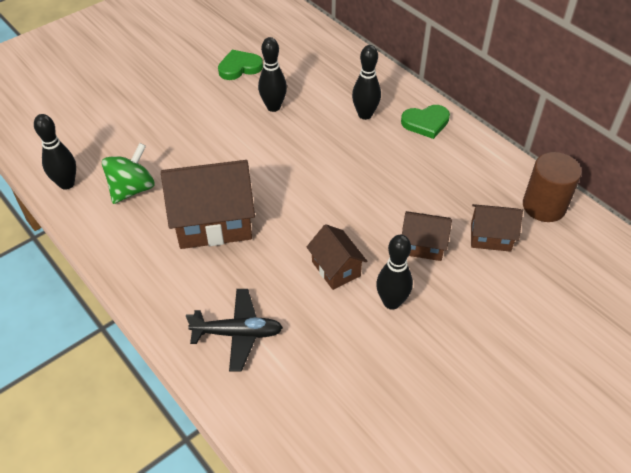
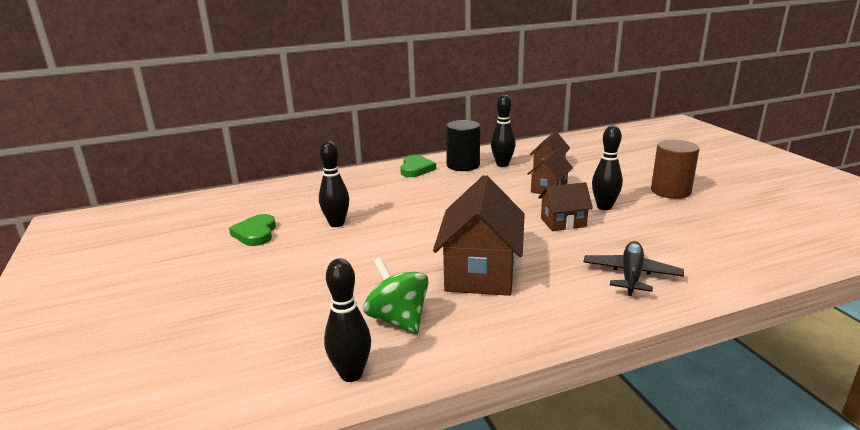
camera: 70 degrees left, 25 degrees down
(365, 115) = (386, 188): black bowling pin -> black bowling pin (502, 164)
(457, 158) = (463, 165): none -> black cylinder
(544, 206) = (526, 150): brown cylinder -> brown cylinder (670, 191)

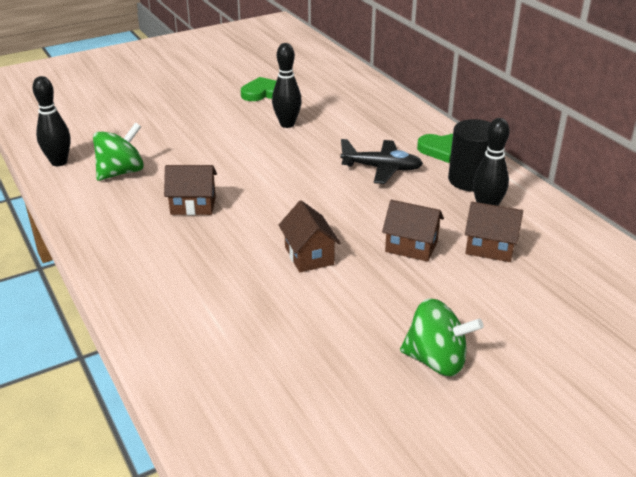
camera: 80 degrees right, 10 degrees up
(481, 272) = (193, 205): brown house -> brown house, size x0.55
(604, 207) = (361, 290): black bowling pin -> none
(631, 275) = (184, 297): black plane -> black plane (382, 168)
(670, 191) = (436, 360): brown cylinder -> green spinning top

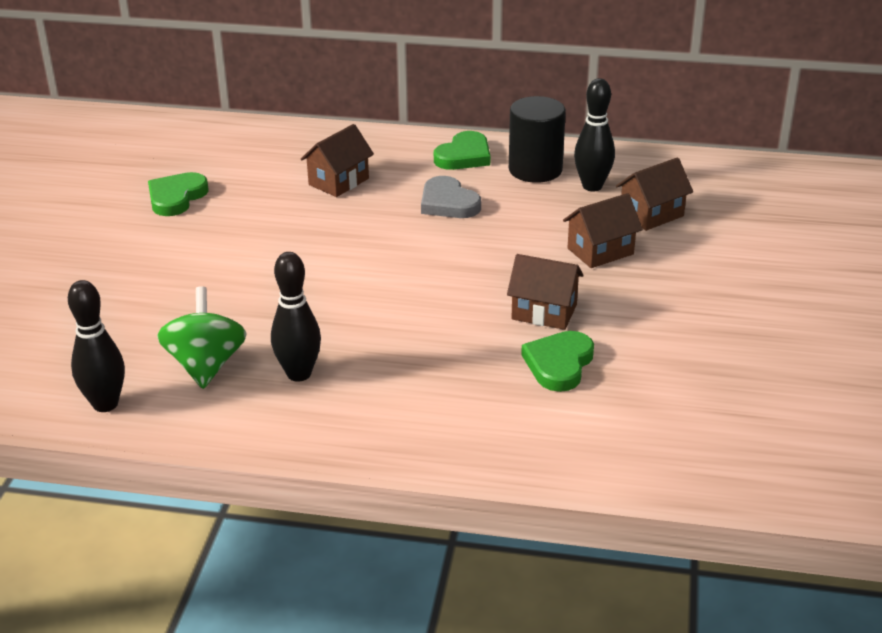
camera: 50 degrees left, 0 degrees up
(193, 205) = (355, 343): brown house -> brown house (339, 182)
(257, 287) = (559, 364): none -> green heart
(287, 124) = (274, 214): black bowling pin -> black bowling pin (299, 374)
(382, 168) = (448, 203): black plane -> grey heart
(436, 360) = (773, 317): green spinning top -> none

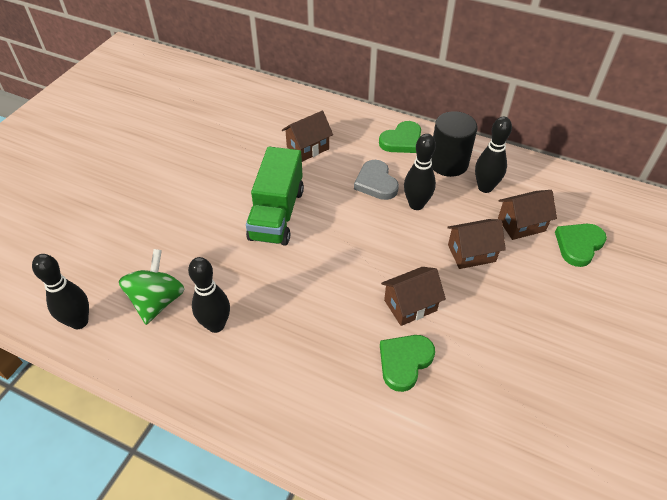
camera: 15 degrees right, 15 degrees up
(176, 197) = (197, 141): green heart -> green heart (578, 245)
(328, 254) = (277, 214): none -> green truck
(510, 216) = (416, 204): none -> black bowling pin
(544, 312) = (410, 305): brown house -> brown house turned 60 degrees counterclockwise

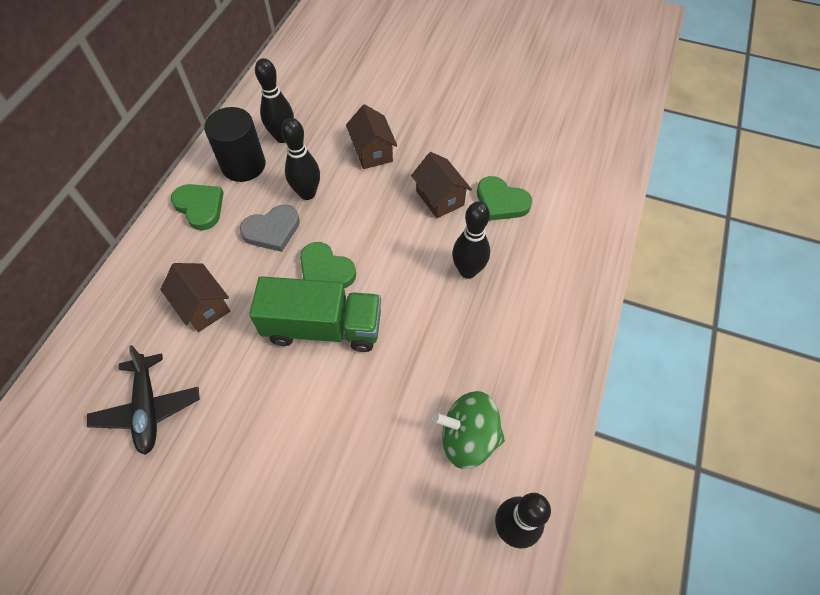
camera: 95 degrees left, 10 degrees up
(216, 325) = (490, 365): black bowling pin -> black bowling pin (468, 271)
(234, 128) = (148, 408): none -> black plane
(521, 224) = (334, 114): brown house -> none
(578, 245) = (357, 79): green heart -> green heart (325, 270)

